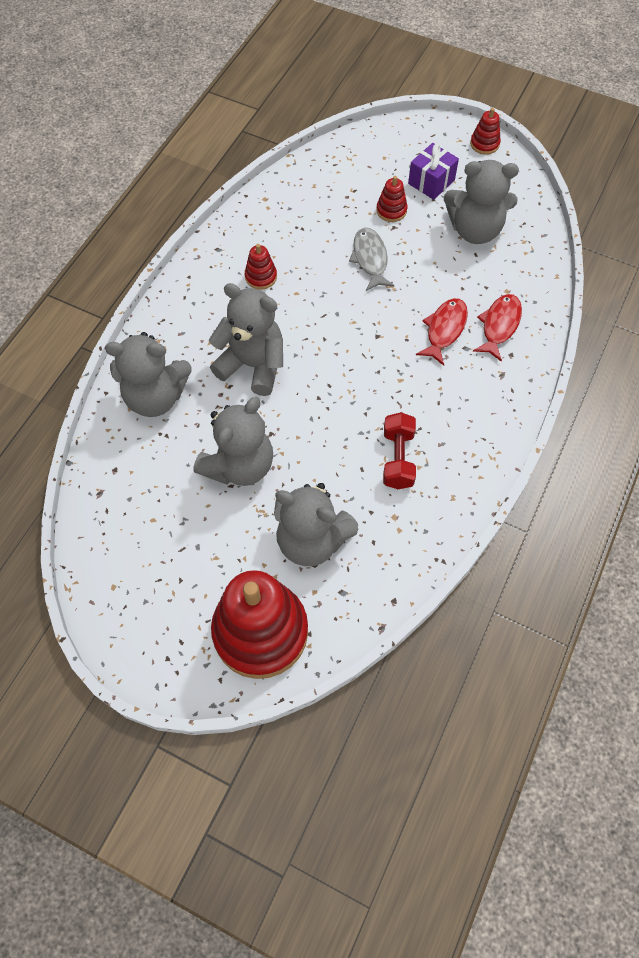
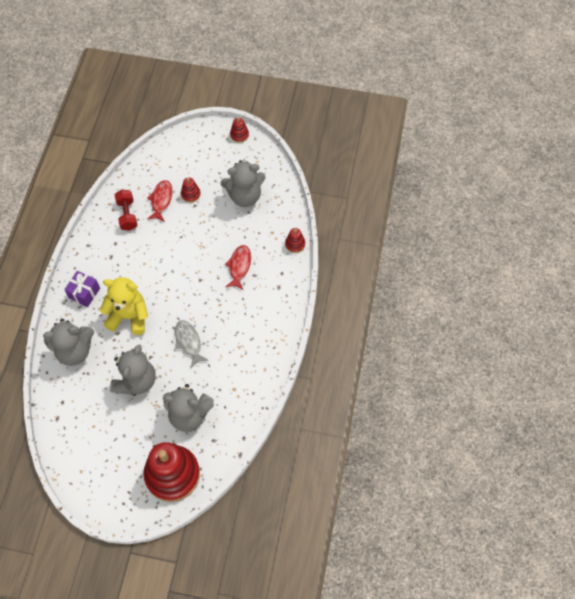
camera: 15 degrees left, 0 degrees up
(253, 365) = (129, 316): grey teddy bear -> yellow teddy bear
(261, 277) = (120, 258): red stacking toy -> red stacking toy (295, 244)
(370, 259) = (184, 230): grey fish -> grey fish (188, 342)
(398, 458) = (228, 354): red dumbbell -> red dumbbell (127, 215)
(431, 182) = (211, 169): purple gift -> purple gift (84, 293)
(499, 325) = (271, 256): red fish -> red fish (161, 200)

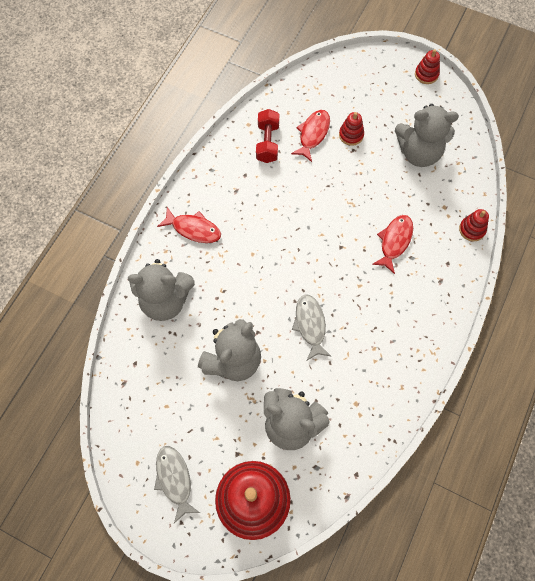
camera: 15 degrees right, 5 degrees up
(84, 293) = (193, 229): purple gift -> red fish
(111, 475) = (174, 479): none -> grey fish
(129, 316) = (242, 272): yellow teddy bear -> none

